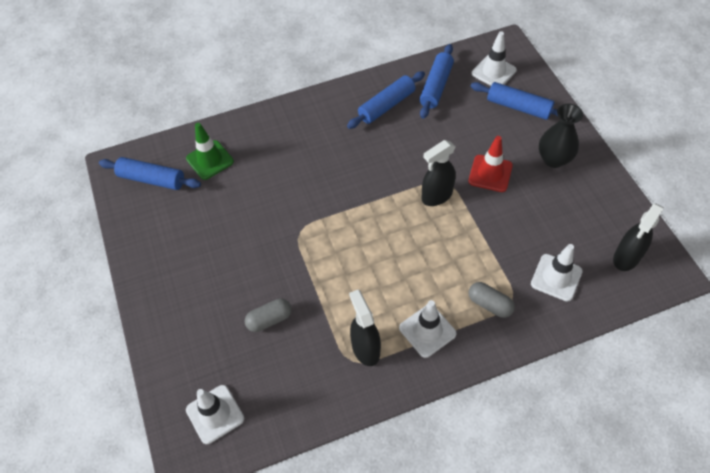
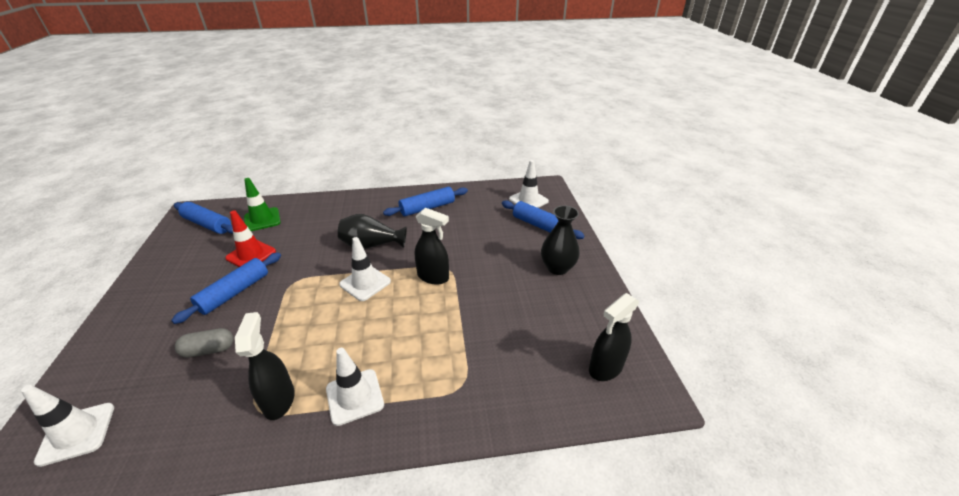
camera: 10 degrees right, 20 degrees down
(352, 170) = (371, 245): none -> black vase
(436, 86) = (475, 202): blue rolling pin -> blue rolling pin (234, 292)
(436, 196) = (433, 277): black spray bottle -> black spray bottle turned 135 degrees counterclockwise
(489, 304) = (435, 384): grey capsule -> none
(490, 173) = (492, 268): red traffic cone -> red traffic cone (251, 255)
(556, 277) = (520, 372): white traffic cone -> white traffic cone (365, 283)

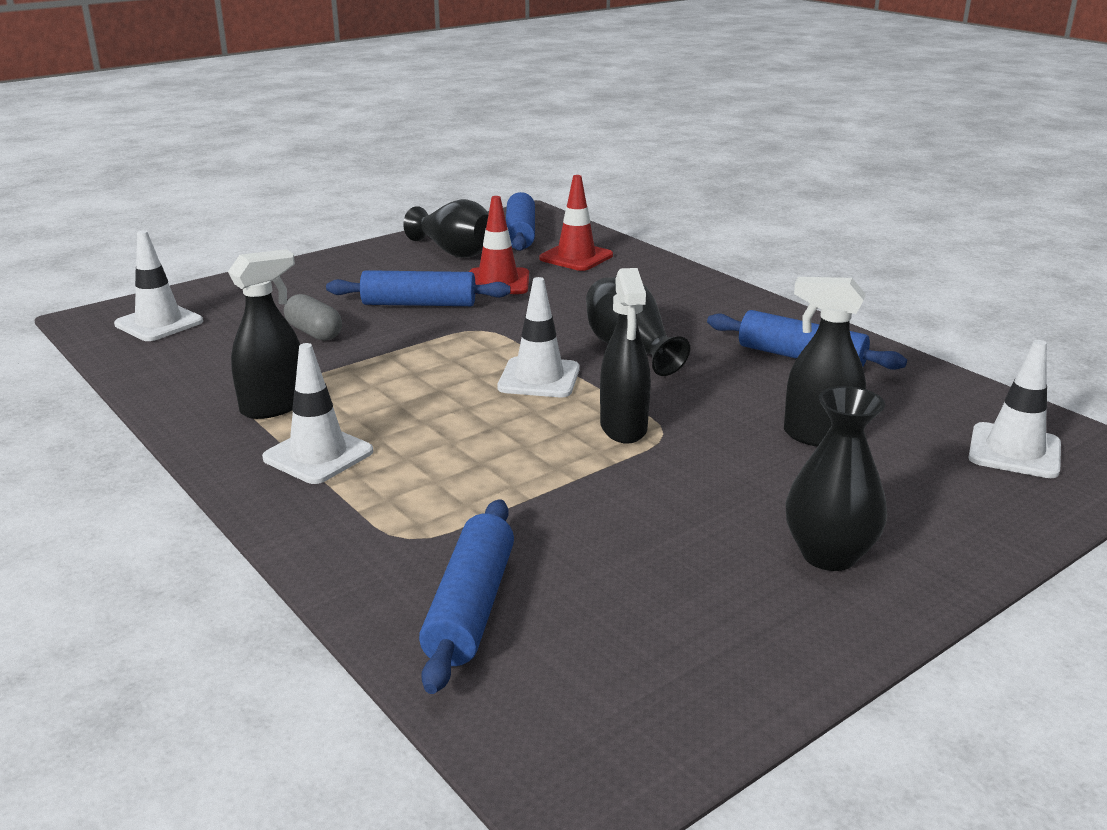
camera: 60 degrees right, 10 degrees down
(192, 255) = (455, 252): none -> black vase
(262, 219) = (576, 257): green traffic cone -> red traffic cone
(540, 226) = (943, 492): blue rolling pin -> blue rolling pin (470, 607)
(605, 368) = (593, 696): black spray bottle -> black spray bottle (818, 436)

